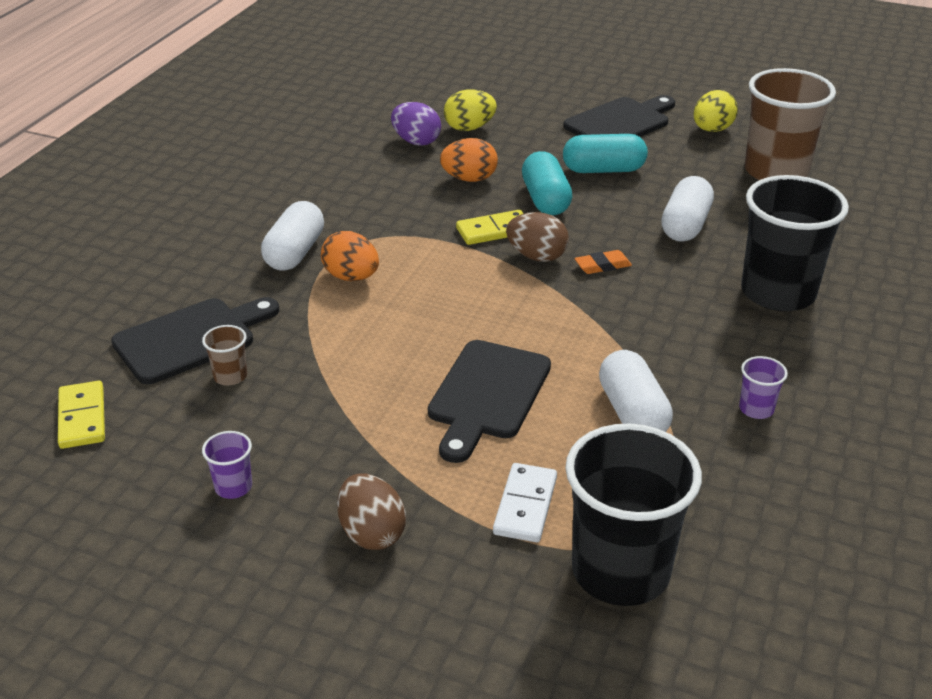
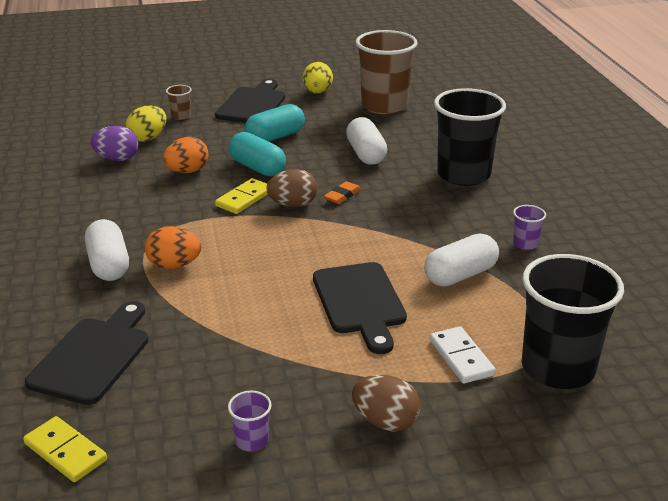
camera: 35 degrees left, 5 degrees down
(230, 376) = (158, 368): brown cup -> brown cup (181, 116)
(632, 413) = (460, 275): white capsule -> white capsule turned 75 degrees counterclockwise

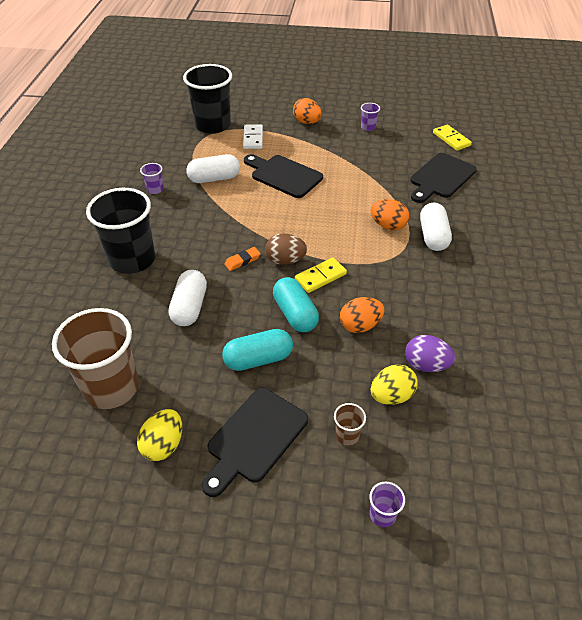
camera: 160 degrees left, 15 degrees up
(147, 94) = (382, 514): none -> purple cup
(360, 302) = (284, 175): black cutting board -> black cutting board turned 60 degrees counterclockwise
(385, 422) = (307, 122): brown egg -> orange egg

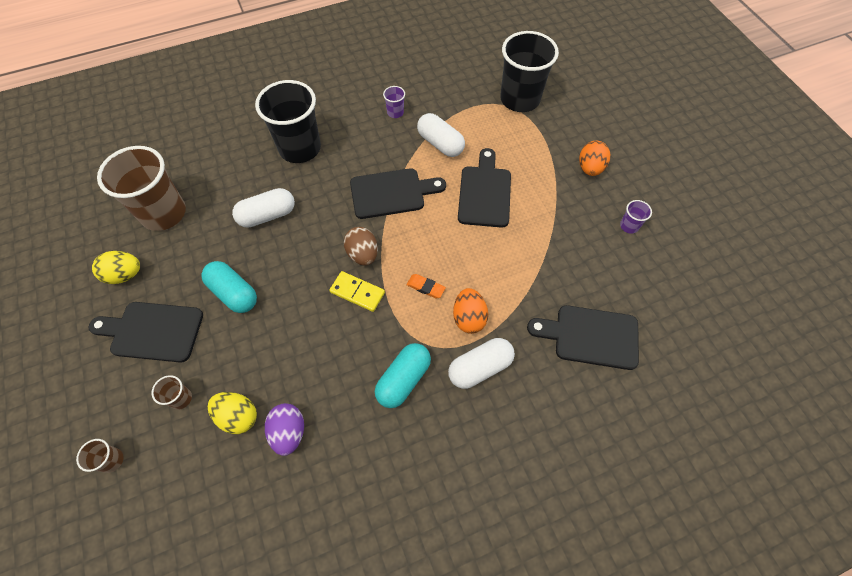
camera: 60 degrees right, 15 degrees up
(238, 222) = (391, 193): none -> black cutting board
(242, 261) = (343, 222): orange eraser -> orange eraser (425, 287)
(253, 138) = (524, 139): white domino -> none
(295, 314) = (299, 295): turquoise capsule -> turquoise capsule (403, 379)
(360, 325) = (311, 354): orange egg -> none
(382, 514) = (112, 460): purple cup -> brown cup
(451, 139) = (678, 319): yellow domino -> none

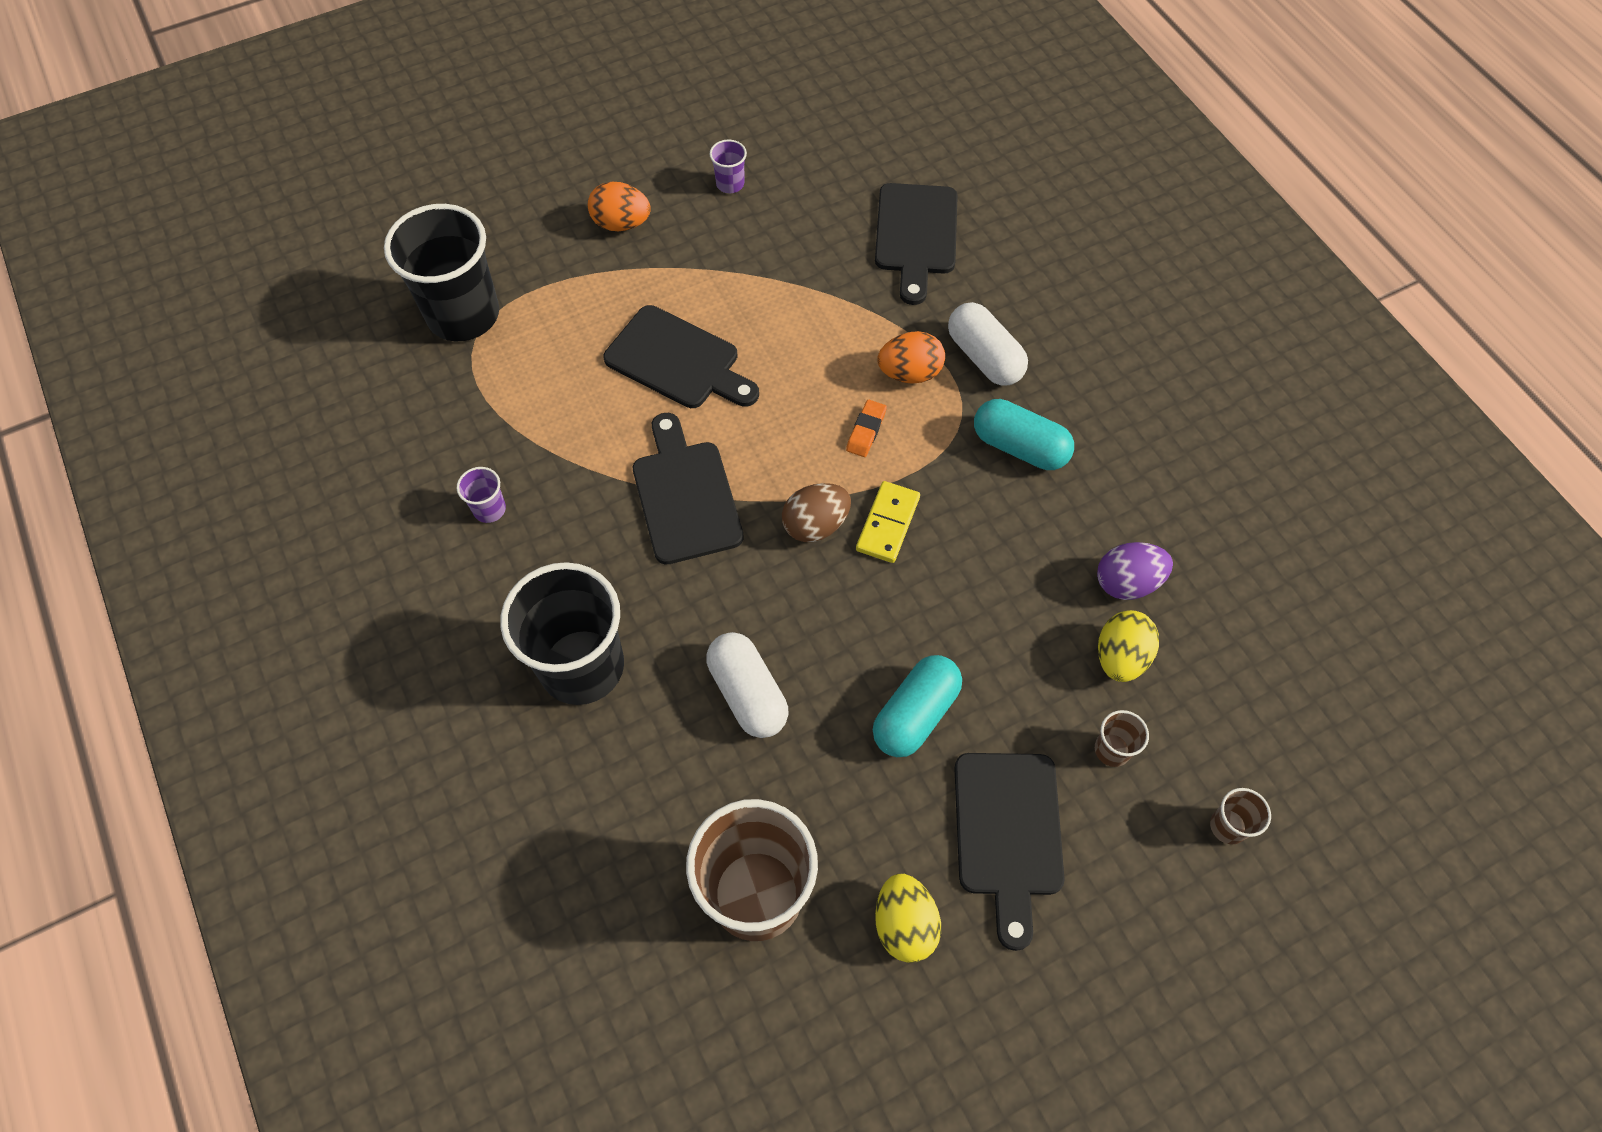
camera: 95 degrees left, 0 degrees up
(440, 143) = (569, 430): white capsule -> none
(484, 193) = (678, 361): black cutting board -> black cutting board turned 150 degrees counterclockwise

